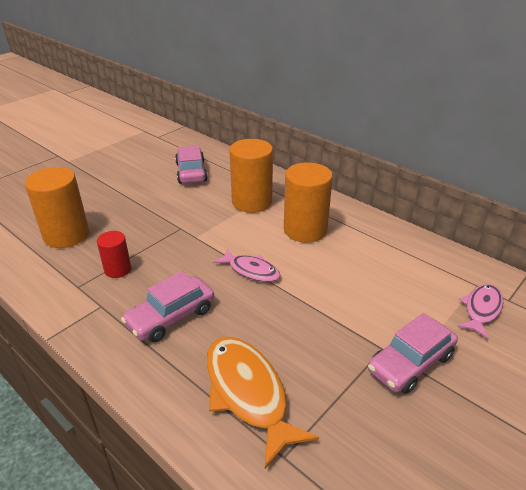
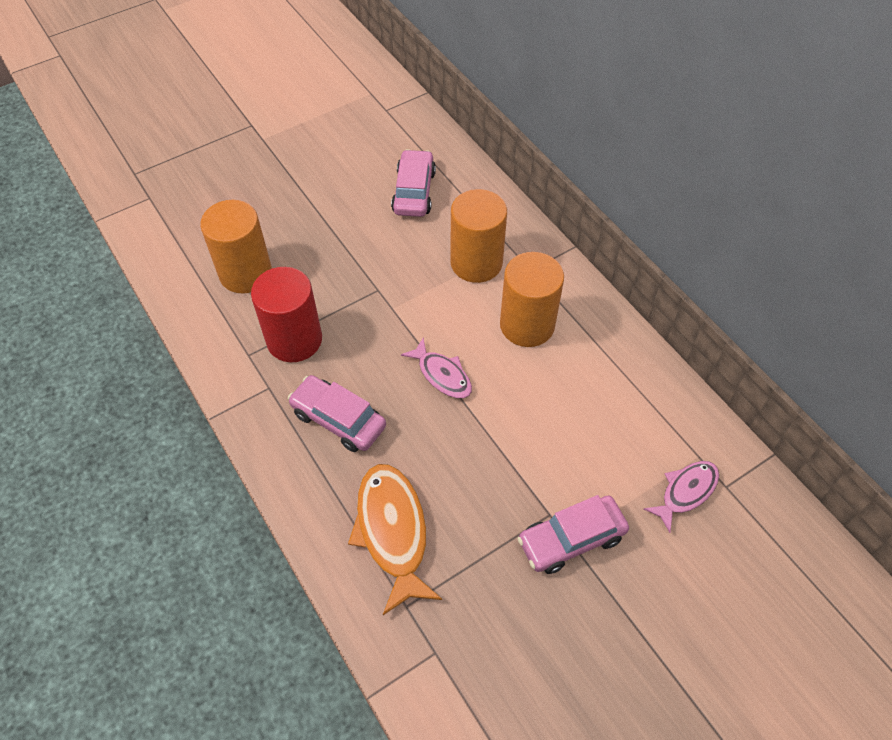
camera: 15 degrees right, 20 degrees up
(118, 269) = (294, 340): red cylinder -> red cylinder, size x1.83
(171, 317) = (338, 420): pink car -> pink car turned 60 degrees clockwise

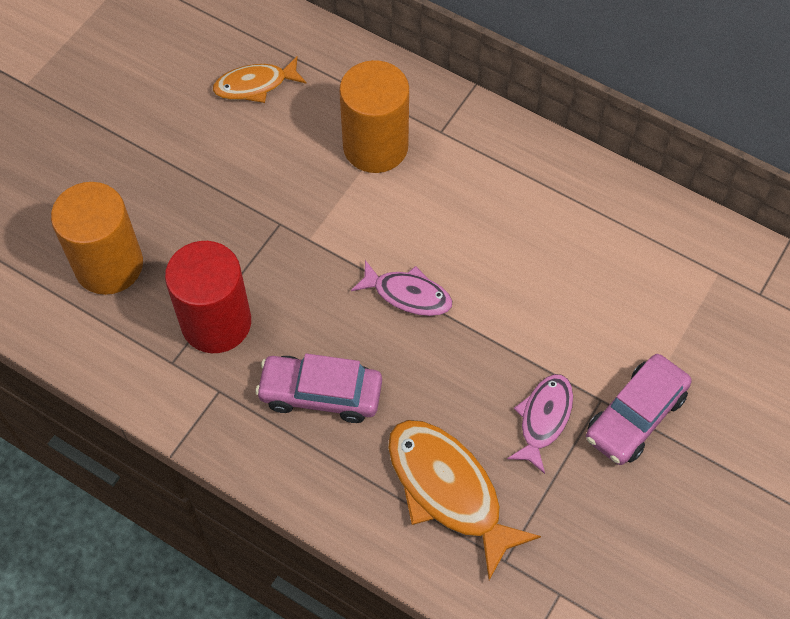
camera: 25 degrees left, 5 degrees up
(414, 192) = (255, 85): pink car -> orange fish
(527, 325) = (470, 199): orange cylinder -> none
(686, 492) = (724, 316): pink fish -> pink fish (543, 419)

